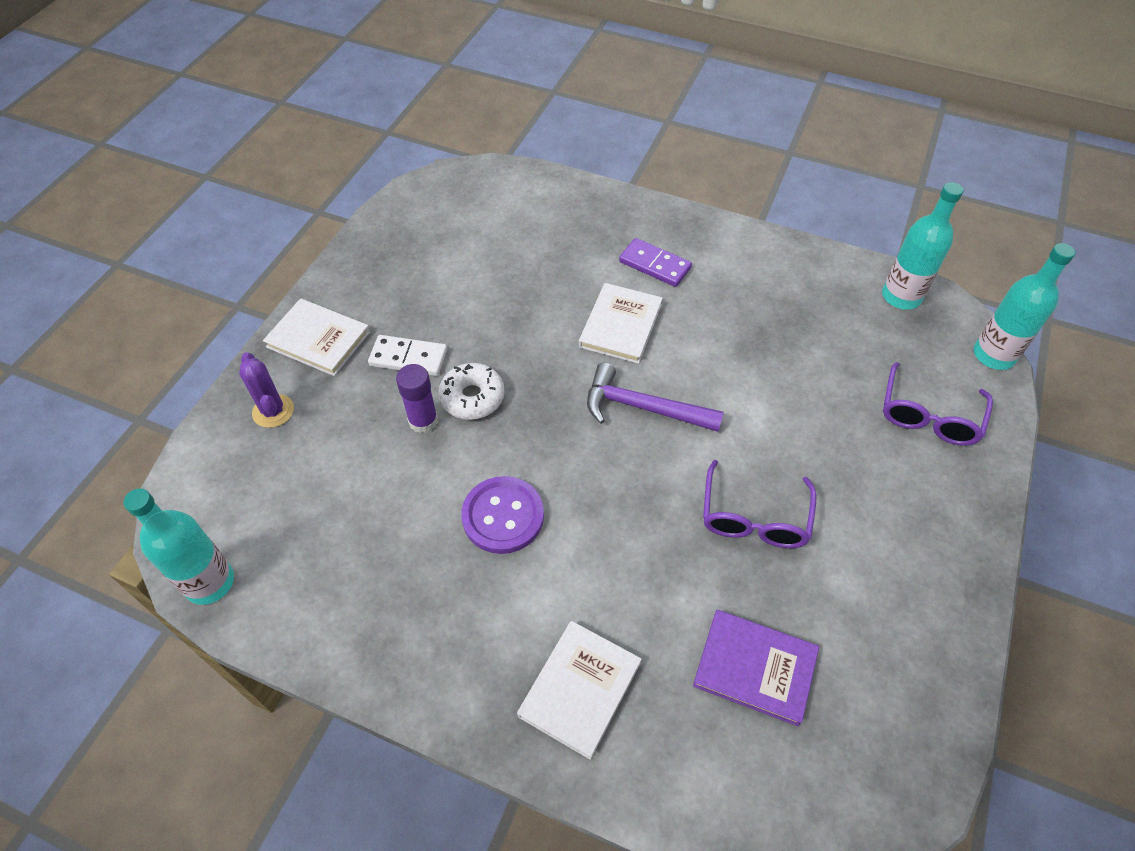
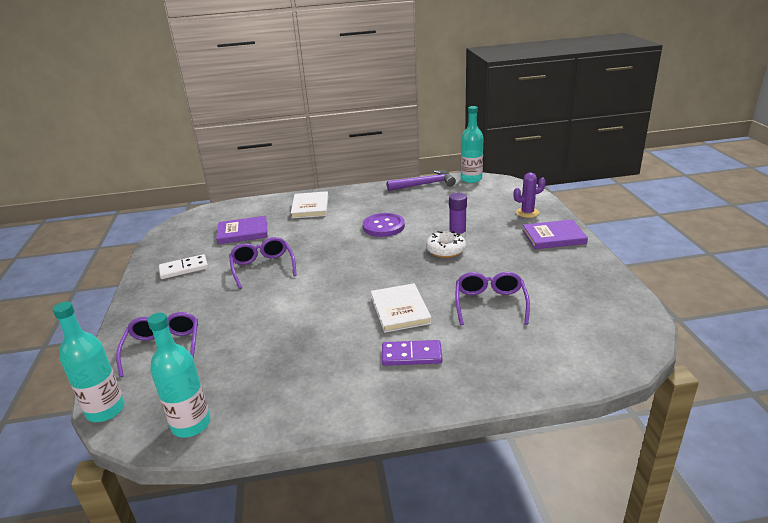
camera: 150 degrees right, 25 degrees down
(273, 411) = (527, 213): purple cactus -> purple cactus turned 45 degrees counterclockwise
(318, 339) = (554, 237): white book -> purple book
(408, 358) = (499, 249): white domino -> white domino (184, 269)
(519, 282) = (490, 303): none -> purple glasses
(643, 408) = (351, 281): purple hammer -> purple hammer (424, 184)

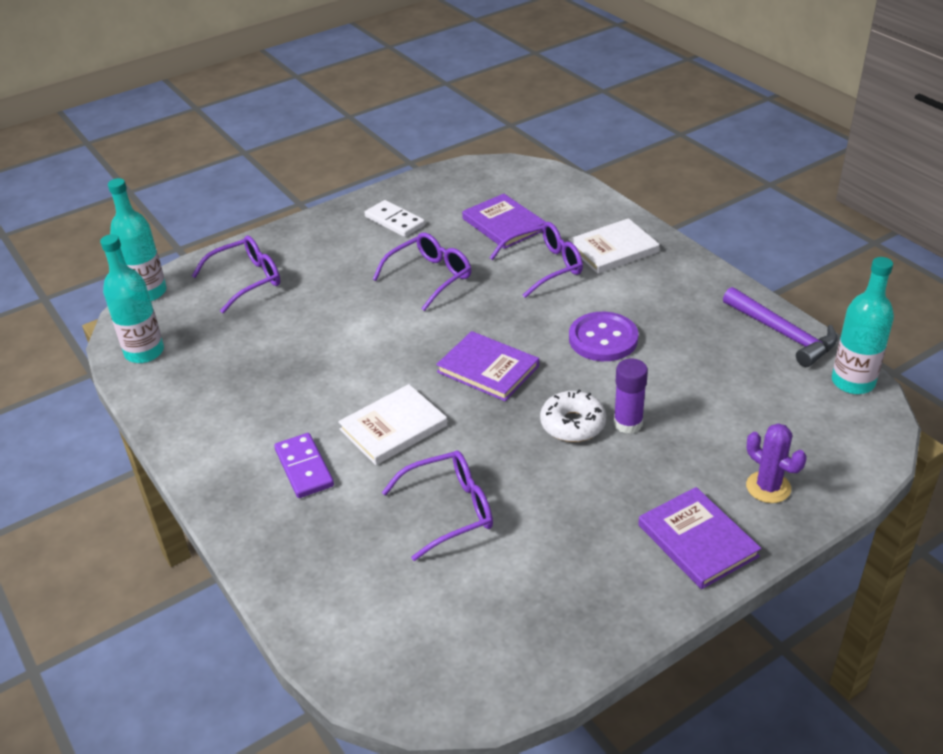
camera: 65 degrees right, 10 degrees up
(300, 228) = (545, 266): none -> purple glasses
(375, 265) = (488, 369): none -> purple book

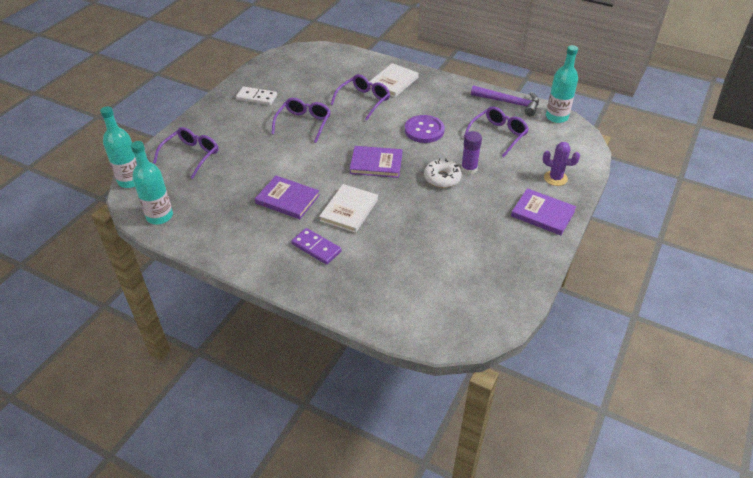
camera: 30 degrees left, 5 degrees up
(450, 510) = (414, 241): purple glasses -> purple glasses (498, 135)
(503, 224) = (323, 83): purple book -> purple book (287, 199)

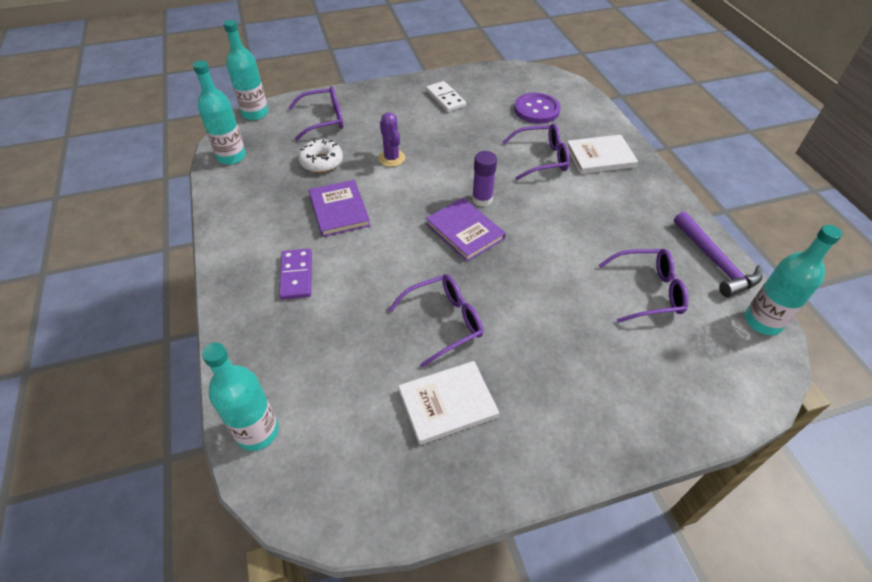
camera: 45 degrees right, 5 degrees up
(304, 123) = (453, 147): purple glasses -> purple glasses (444, 322)
(349, 210) = (374, 261): white book -> white book (447, 404)
(410, 326) = (257, 431): none -> turquoise bottle
(424, 130) = (564, 229): purple button -> purple button (536, 110)
(442, 178) = (511, 295): white donut -> white donut (321, 162)
(469, 169) = (556, 307): purple glue stick -> purple glue stick (482, 199)
(542, 214) = (574, 431): purple book -> none
(555, 178) = (654, 399): purple cactus -> purple cactus (391, 158)

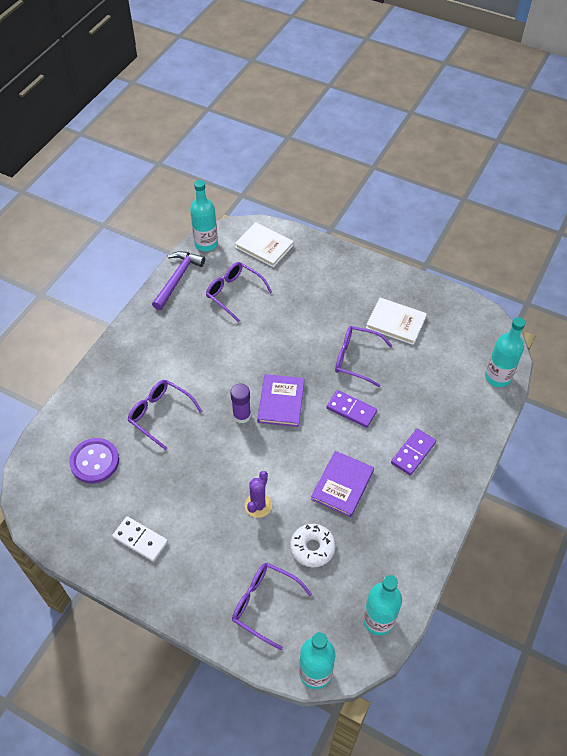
camera: 135 degrees left, 5 degrees up
(394, 270) = (351, 410): none -> purple domino
(445, 98) = (140, 539): white domino -> white domino turned 75 degrees counterclockwise
(600, 157) = (123, 383): white book -> white book (264, 246)

